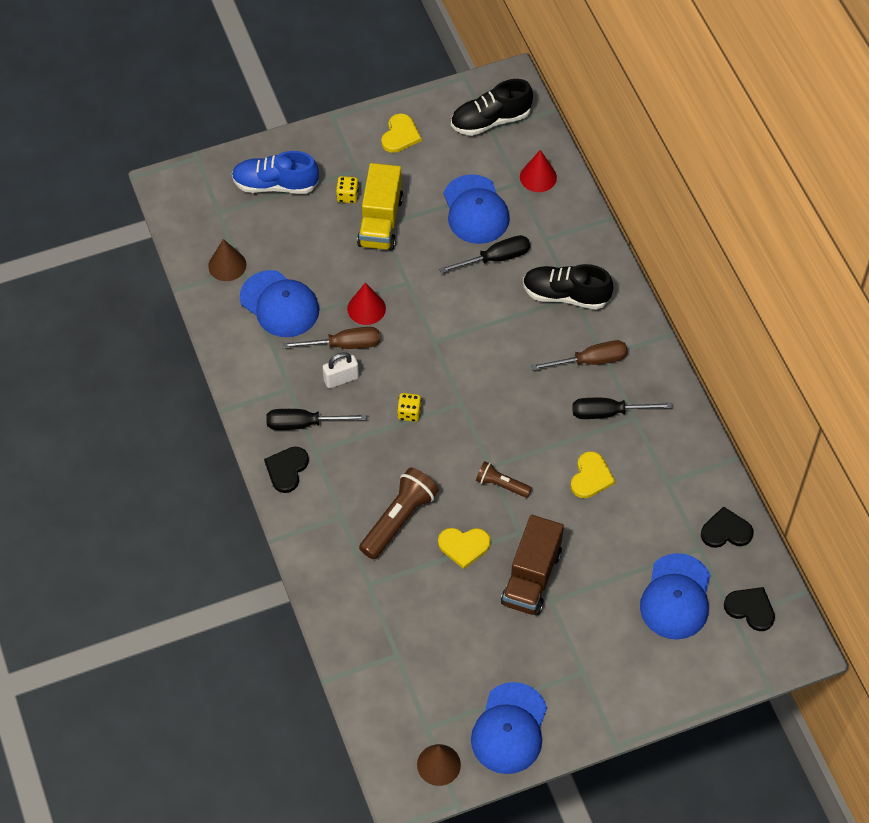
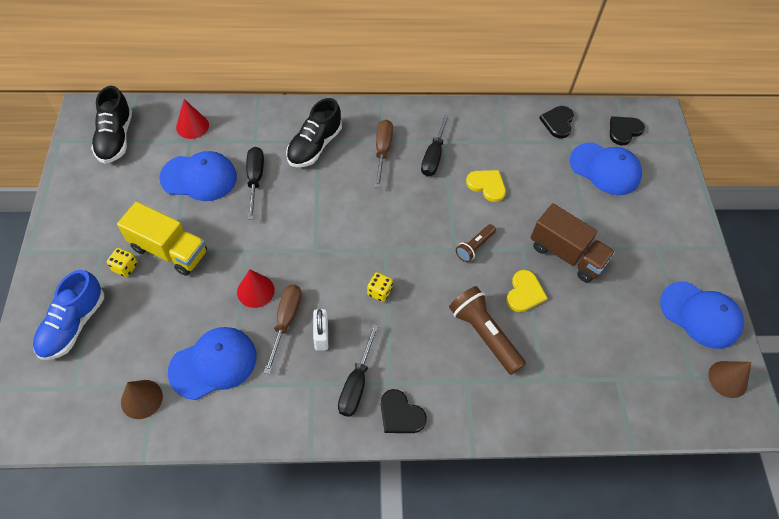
camera: 75 degrees left, 0 degrees up
(400, 135) = (86, 206): yellow heart -> none

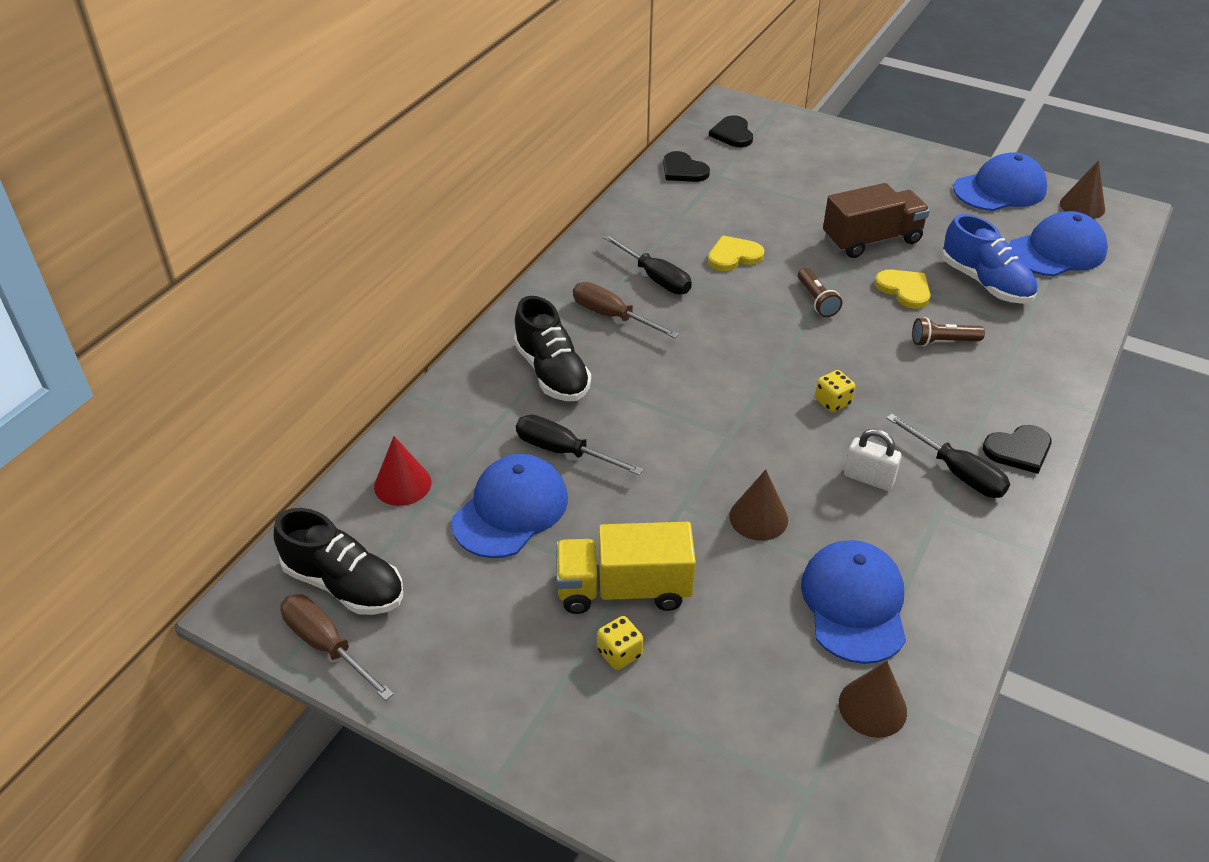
camera: 55 degrees left, 15 degrees down
(73, 324) = (688, 755): blue shoe -> blue shoe (985, 283)
(169, 250) = (623, 589): yellow truck -> yellow truck turned 150 degrees counterclockwise
(255, 291) = (758, 518): red cone -> brown cone
(285, 321) = (827, 505): brown screwdriver -> brown screwdriver (326, 645)
(483, 334) = (942, 341): brown flashlight -> brown flashlight, size x0.57
(605, 169) = (775, 167): blue cap -> blue cap (1057, 251)

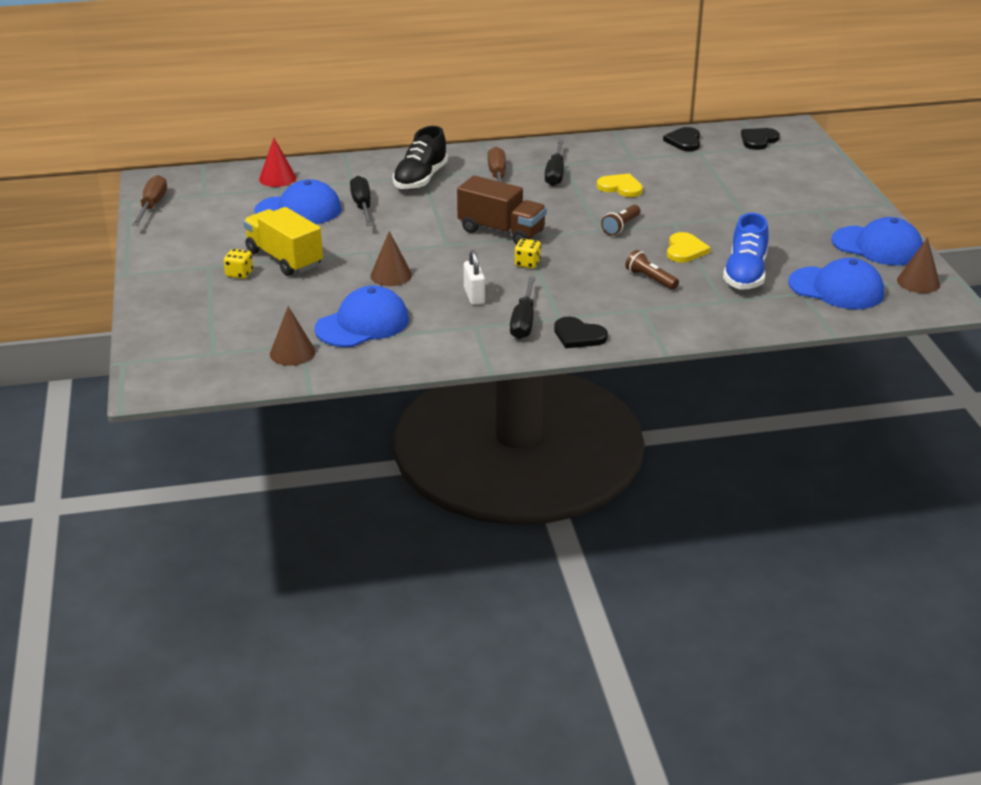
camera: 50 degrees right, 10 degrees down
(344, 584) = (193, 193): black shoe -> none
(871, 240) = (722, 222): brown truck -> brown truck (501, 231)

